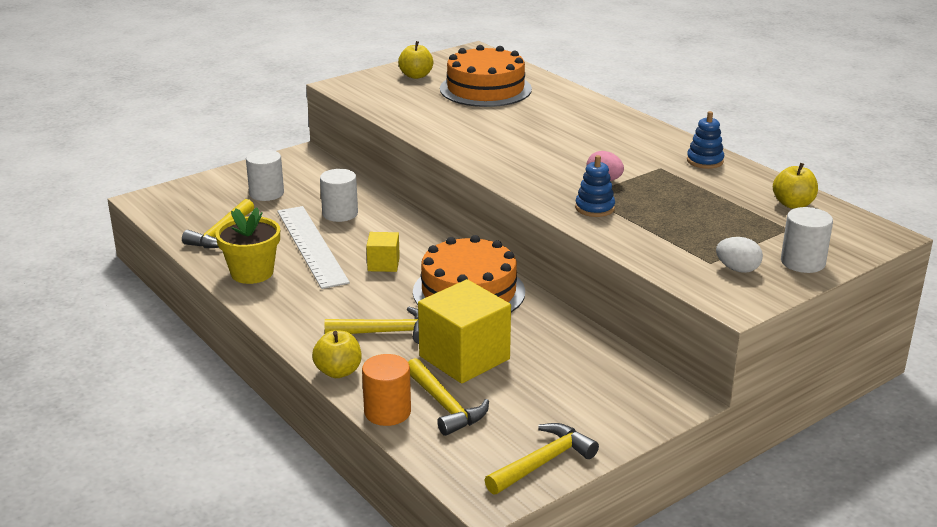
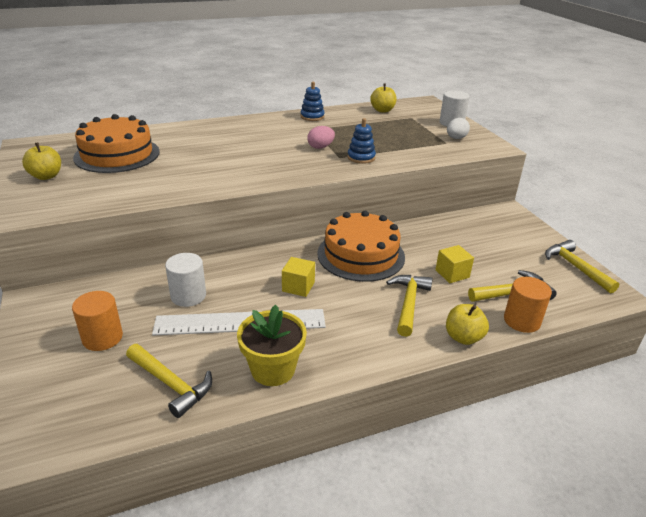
camera: 75 degrees left, 5 degrees up
(266, 193) = (102, 338): white cylinder -> orange cylinder
(464, 357) = (452, 274): yellow cube -> yellow cube, size x0.51

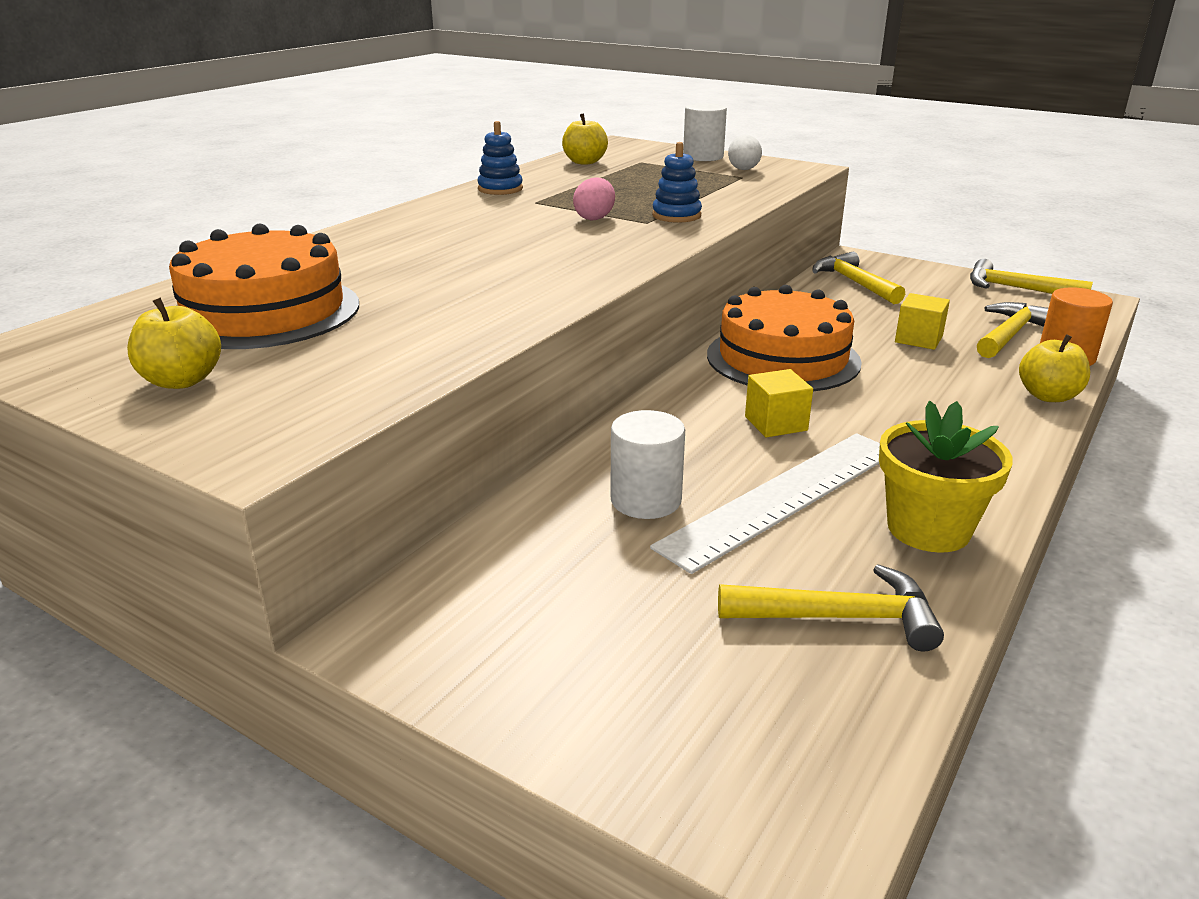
camera: 35 degrees left, 5 degrees down
(102, 338) = (618, 618): orange cylinder -> none
(408, 303) = (933, 387): yellow hammer -> yellow hammer (855, 283)

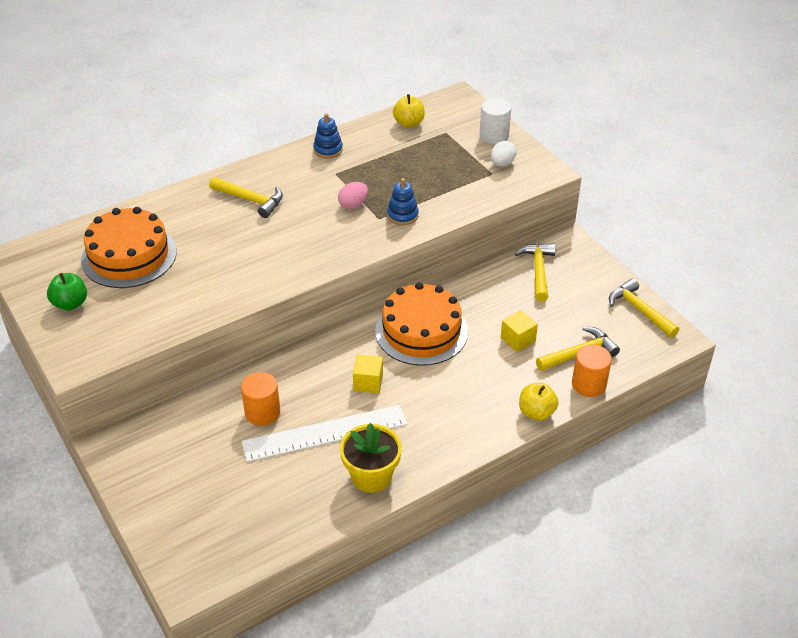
camera: 25 degrees right, 15 degrees up
(182, 381) = (70, 303): yellow apple -> green apple
(646, 500) = (262, 412): white cylinder -> orange cylinder
(839, 617) = (285, 506): yellow hammer -> yellow hammer (250, 200)

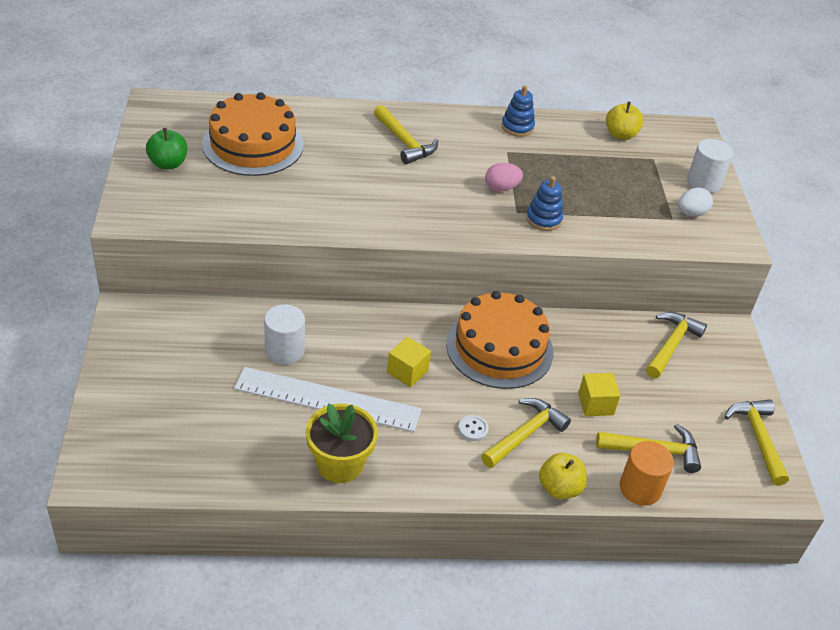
camera: 25 degrees right, 0 degrees up
(262, 412) = (284, 350): orange cylinder -> white cylinder
(447, 401) = (473, 429): none -> white button
(485, 386) = (525, 434): none -> yellow hammer

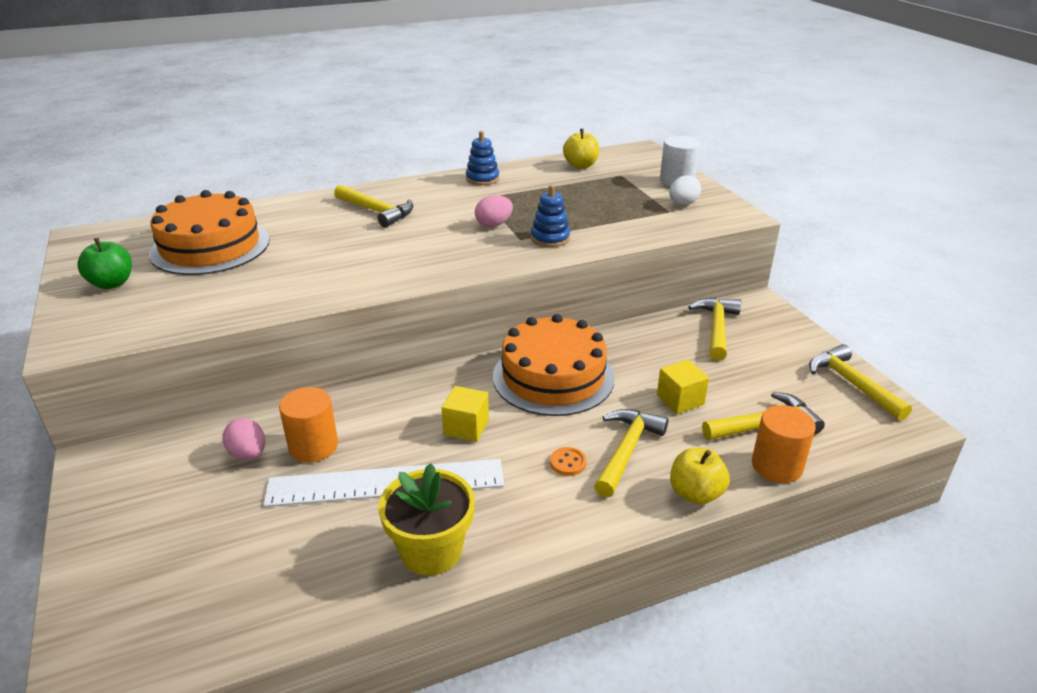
camera: 15 degrees left, 10 degrees down
(235, 341) = (248, 454): none -> pink egg
(284, 350) = (313, 446): white cylinder -> orange cylinder
(473, 429) = (568, 462): white button -> orange button

